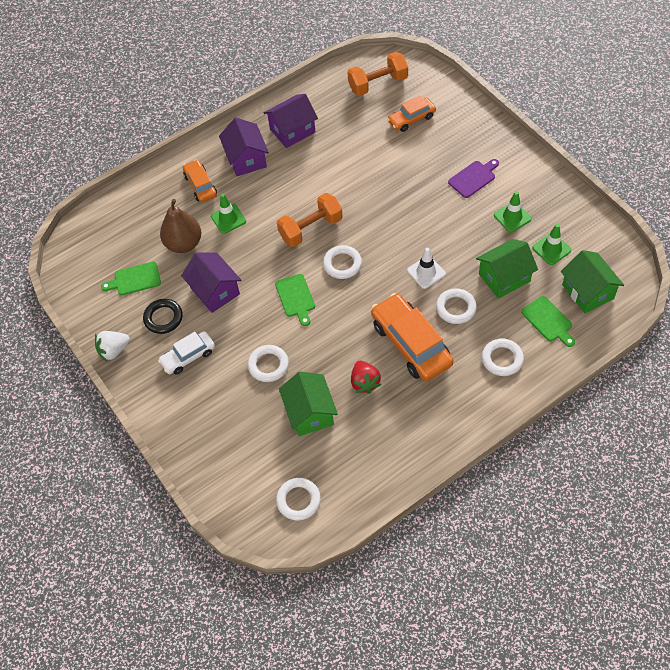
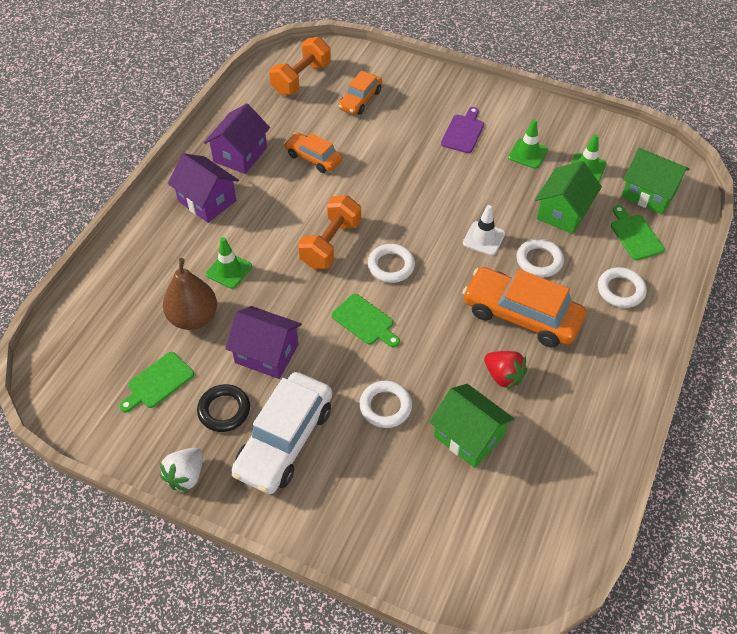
camera: 35 degrees left, 5 degrees down
(188, 356) = (284, 440): white car -> white car, size x1.74
(200, 185) = (171, 248): orange car -> orange car (313, 158)
(298, 500) = (526, 539): white ring -> none
(548, 321) = (635, 235): green cutting board -> green cutting board turned 135 degrees counterclockwise

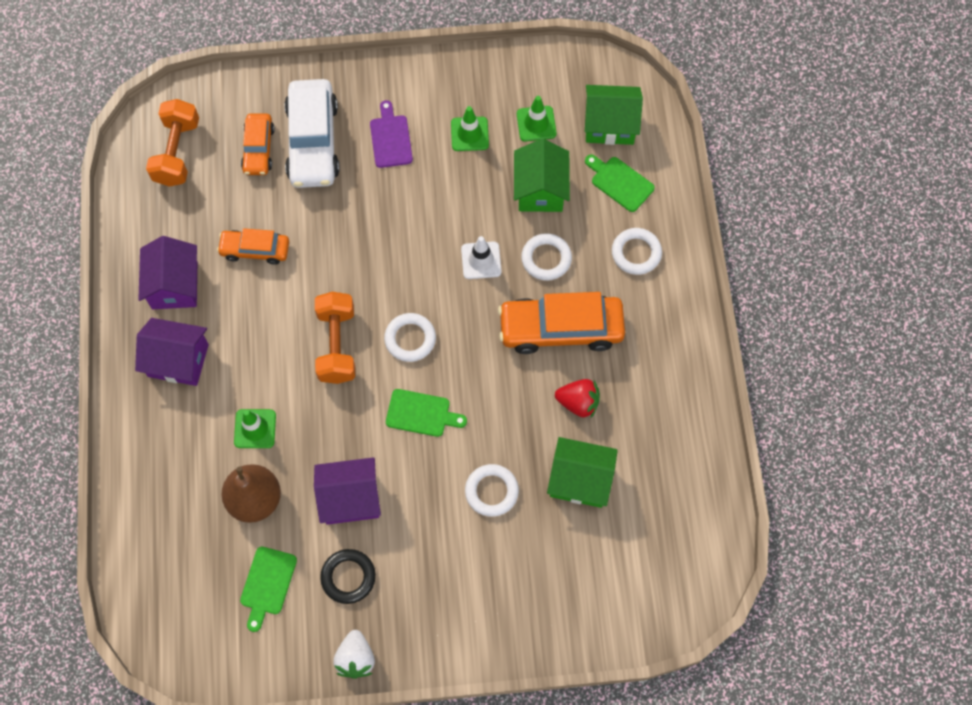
camera: 30 degrees left, 15 degrees up
(284, 440) = (422, 575): white car -> white car (313, 142)

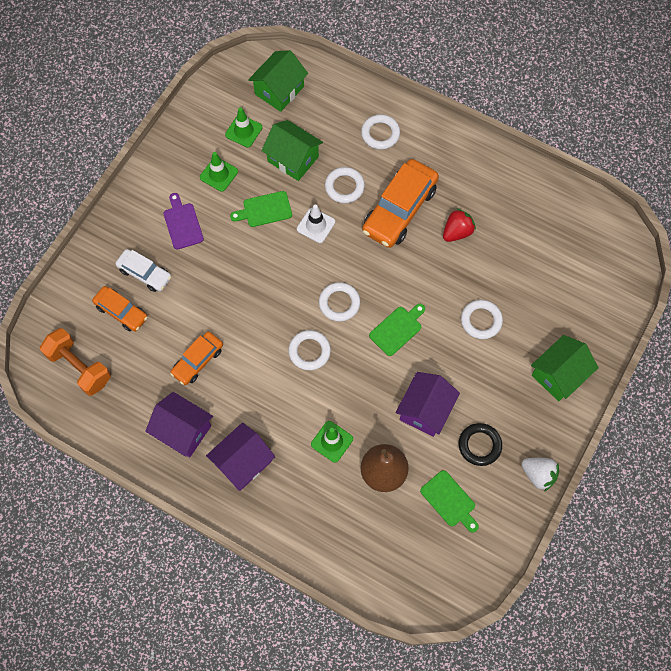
camera: 55 degrees left, 0 degrees up
(313, 142) = (145, 273): white car -> white car, size x0.57
(337, 345) = (309, 351): orange dumbbell -> white ring
(390, 138) = (182, 224): purple cutting board -> purple cutting board turned 45 degrees clockwise
(580, 480) = (509, 264): green house -> green house (559, 375)
(620, 182) = (324, 111): green cutting board -> green cutting board (264, 210)

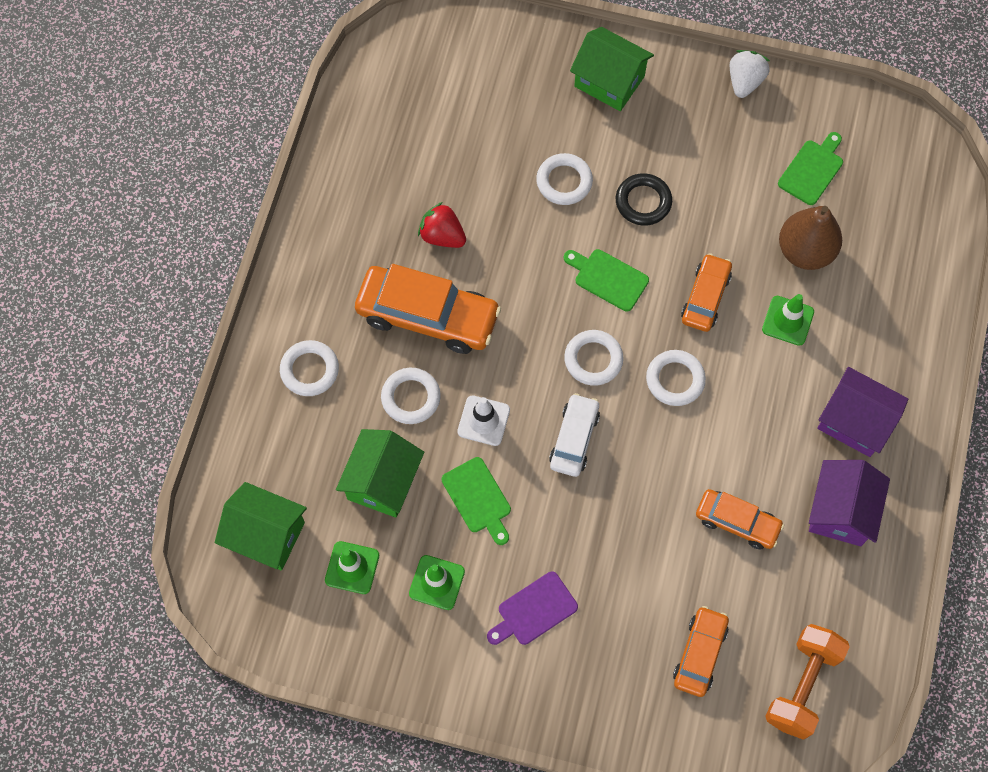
camera: 105 degrees left, 0 degrees up
(145, 273) = (630, 640): white car -> white car (574, 439)
(365, 390) = (705, 297): none -> orange car
(425, 410) = (707, 221): purple house -> none
(479, 445) = (731, 151): black ring -> black ring (643, 202)

